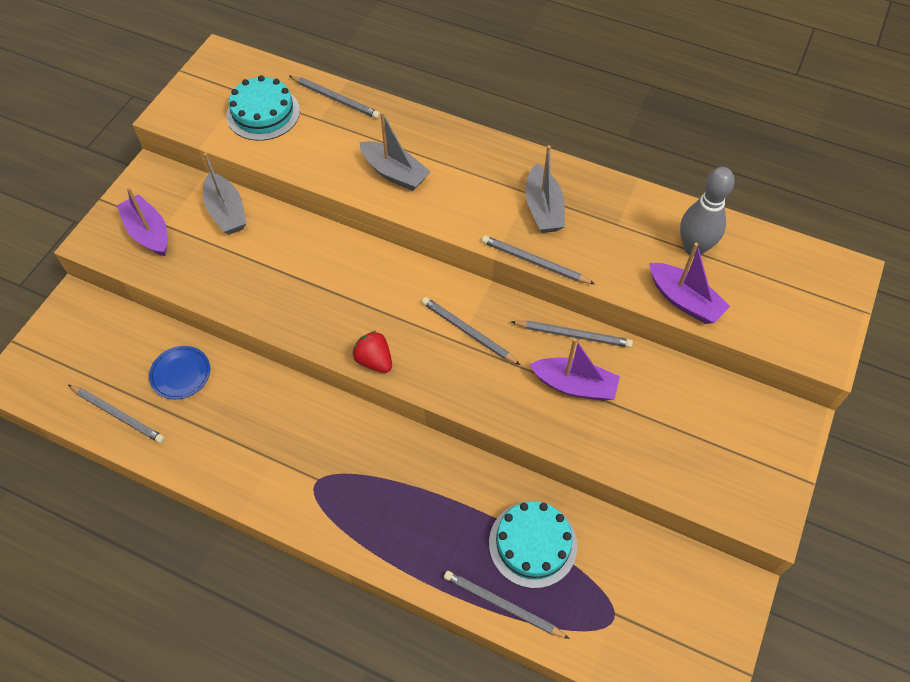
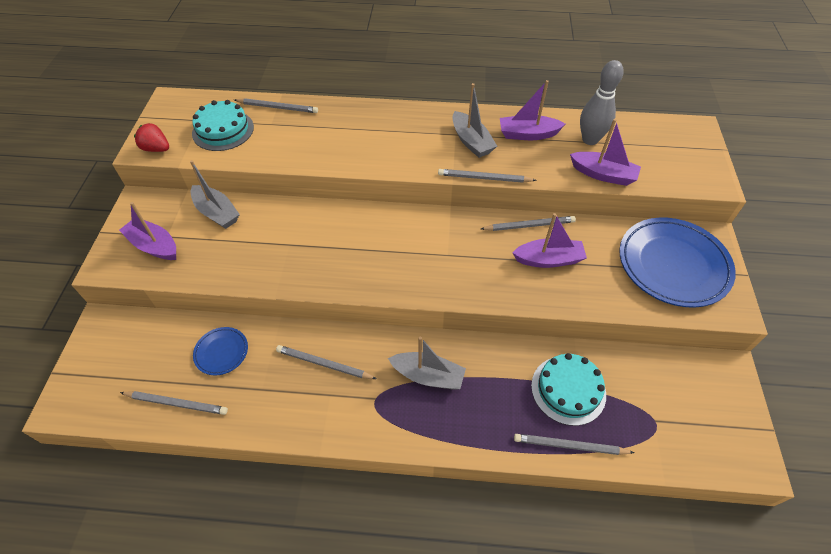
camera: 20 degrees left, 5 degrees down
(374, 360) = (388, 288): red strawberry -> red strawberry (156, 149)
(394, 173) = (348, 146): grey boat -> grey boat (428, 376)
(468, 332) = (451, 246): grey pencil -> grey pencil (324, 364)
(618, 218) = (527, 134): none -> purple boat
(724, 440) = (673, 265): none -> blue plate

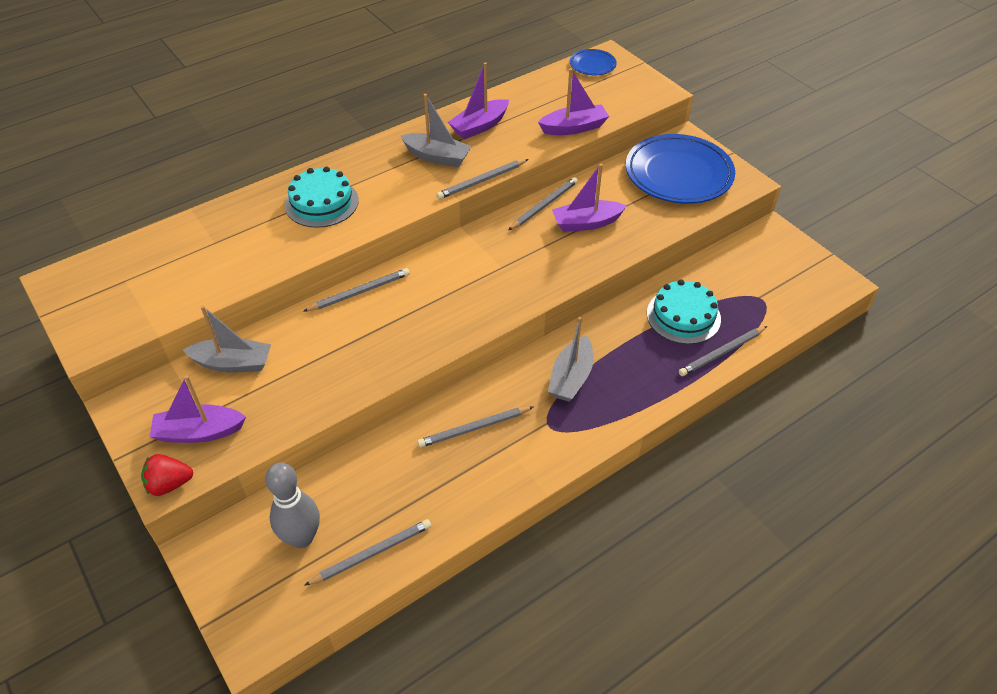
camera: 40 degrees left, 5 degrees down
(156, 149) = (108, 334): red strawberry -> red strawberry (169, 484)
(221, 352) = (366, 485): blue plate -> blue plate (592, 65)
(223, 130) = (166, 276): turquoise cake -> turquoise cake (321, 203)
(278, 107) = (203, 224): grey pencil -> grey pencil (359, 292)
(428, 376) = (571, 377): grey boat -> grey boat turned 135 degrees clockwise
(548, 260) = (586, 223): purple boat -> purple boat turned 150 degrees counterclockwise
(590, 140) = (535, 105): grey bowling pin -> grey bowling pin (301, 537)

